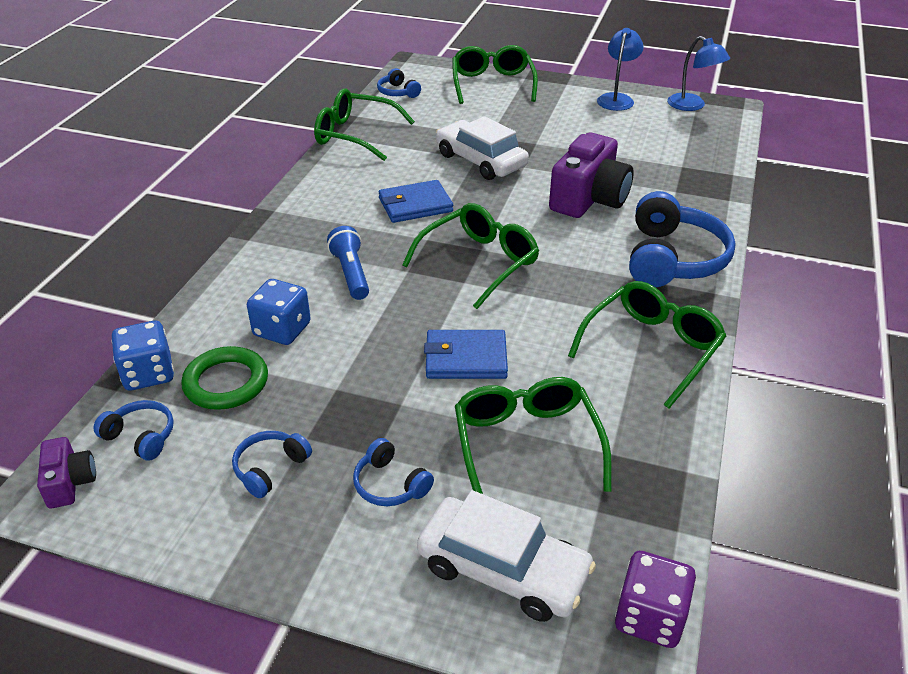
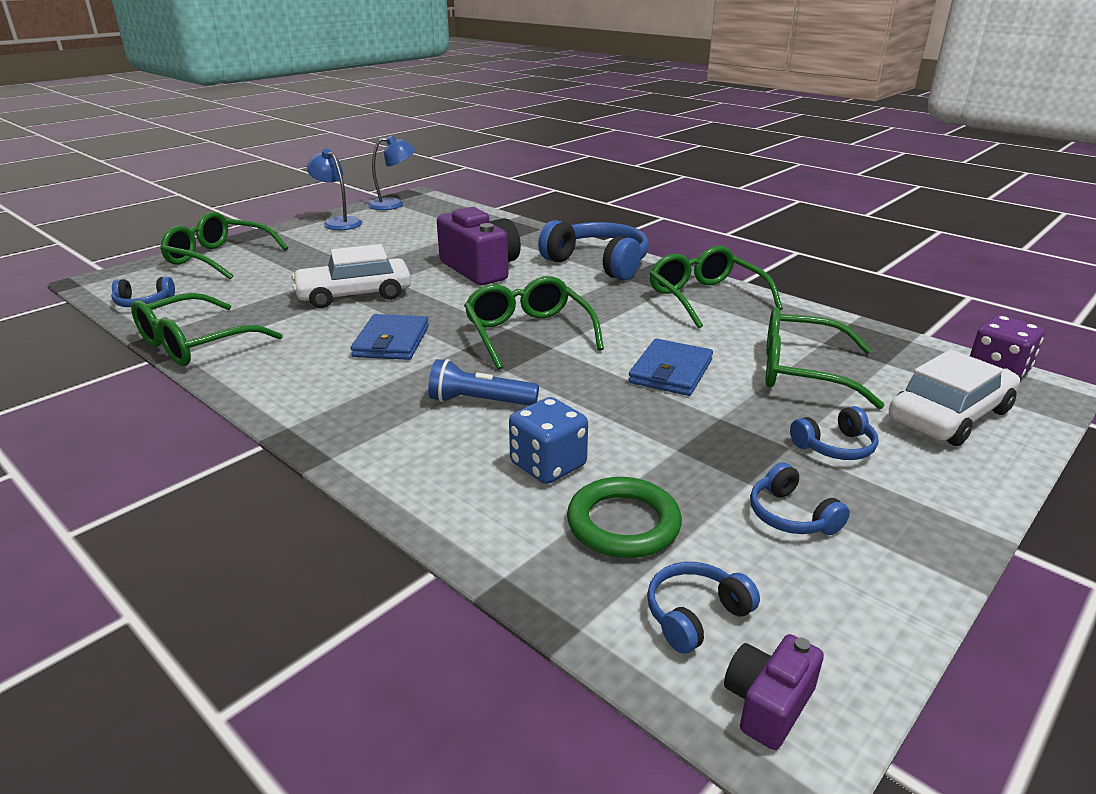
camera: 65 degrees left, 10 degrees down
(70, 483) = (767, 704): purple camera -> purple camera turned 60 degrees counterclockwise
(148, 374) = (564, 590): blue dice -> none

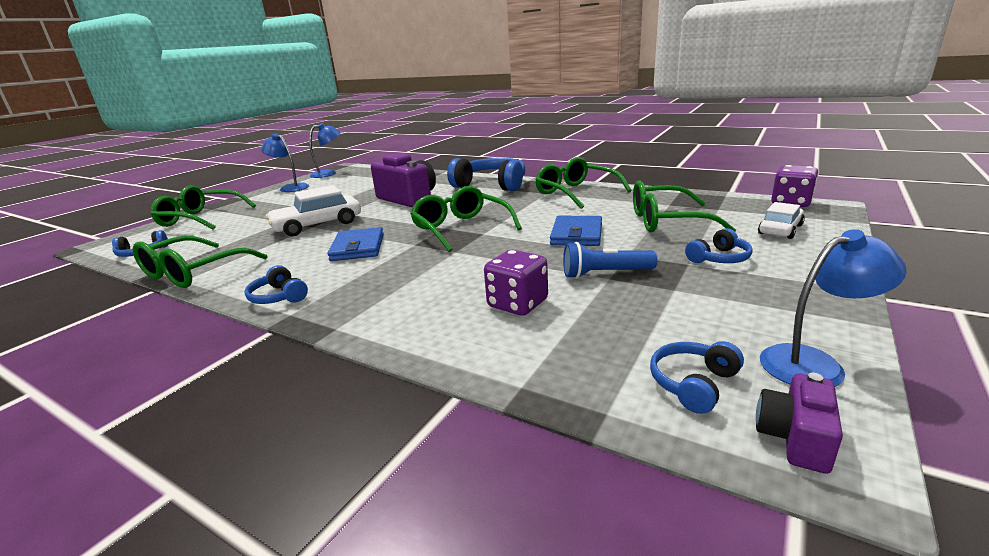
camera: 10 degrees left, 5 degrees down
(479, 401) = (443, 273): blue flashlight -> blue flashlight (604, 274)
(548, 465) = (517, 304): blue dice -> purple dice
(623, 523) = (598, 331): green ring -> none
(791, 516) = (718, 304): blue headphones -> blue headphones (279, 297)
(854, 621) = (814, 363): none -> blue lamp
(949, 415) = (780, 229): white car -> white car, size x0.61

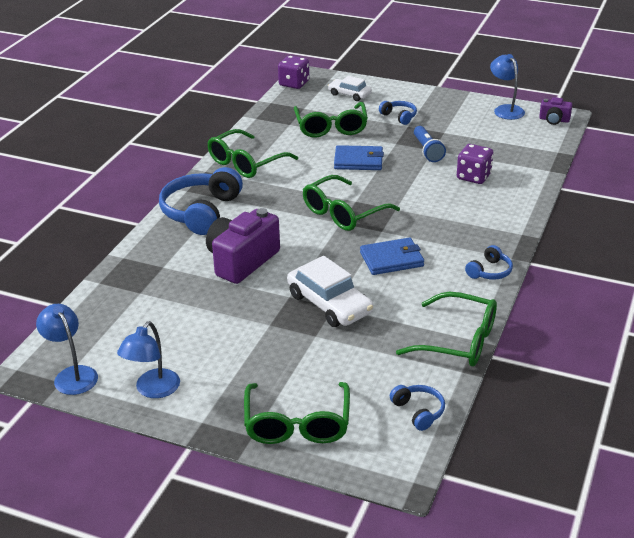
camera: 100 degrees left, 10 degrees up
(693, 383) = (530, 134): blue headphones -> none

